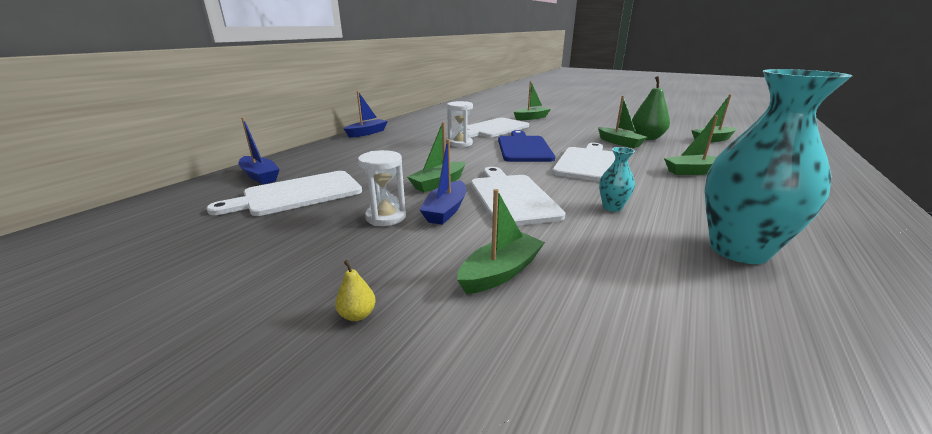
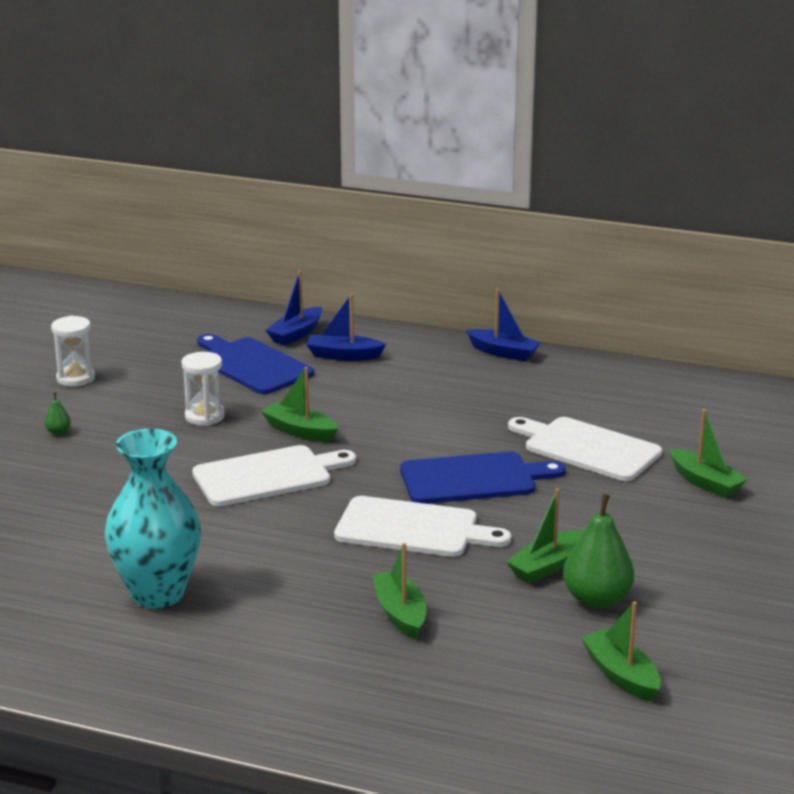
camera: 80 degrees right, 0 degrees up
(298, 194) = (251, 365): white cutting board -> blue cutting board
(357, 315) = (58, 432): yellow pear -> green pear
(446, 210) = (225, 443): blue boat -> blue boat (343, 355)
(460, 143) = (475, 428): white hourglass -> white hourglass (75, 378)
(500, 272) = (111, 477): green boat -> none
(612, 207) = (250, 535): turquoise vase -> none

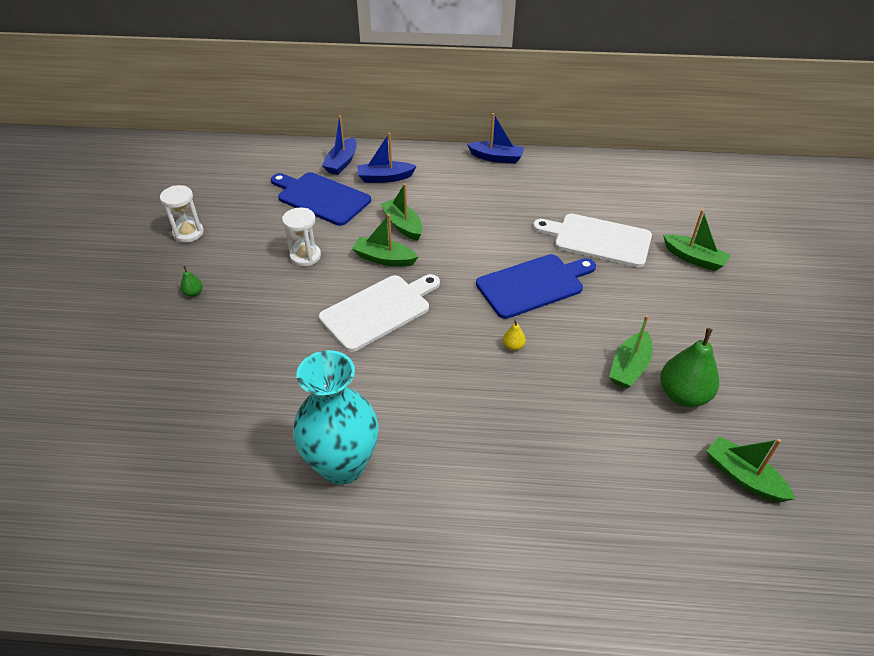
camera: 15 degrees left, 20 degrees up
(400, 613) = (546, 444): green boat -> green boat (402, 225)
(413, 528) = (513, 346): white cutting board -> yellow pear

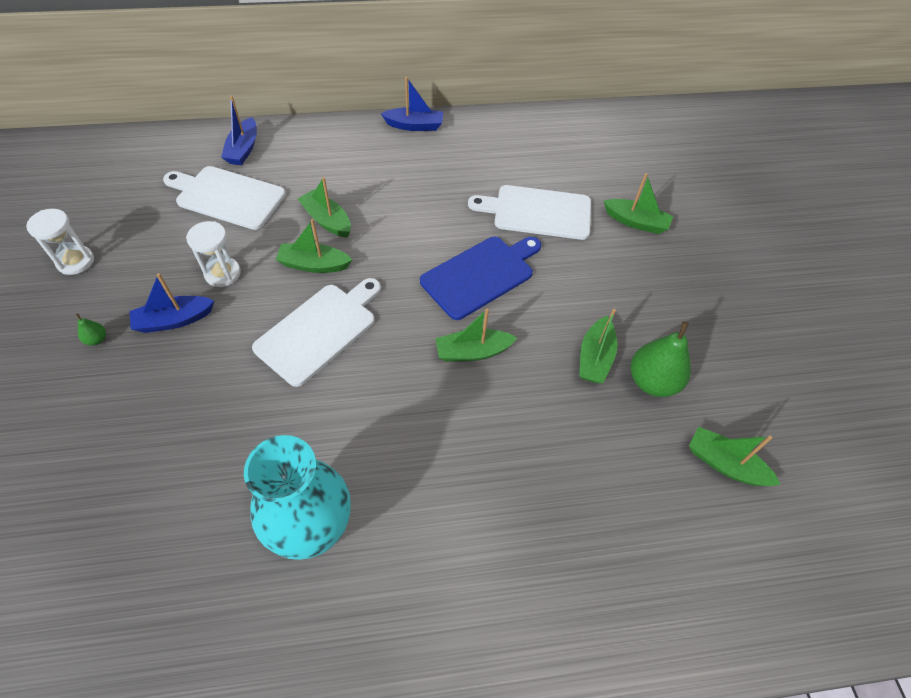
camera: 15 degrees left, 10 degrees up
(321, 198) = (227, 197): blue cutting board -> white cutting board
(385, 178) = (296, 163): blue boat -> blue boat (174, 320)
(513, 346) = (472, 352): yellow pear -> green boat

